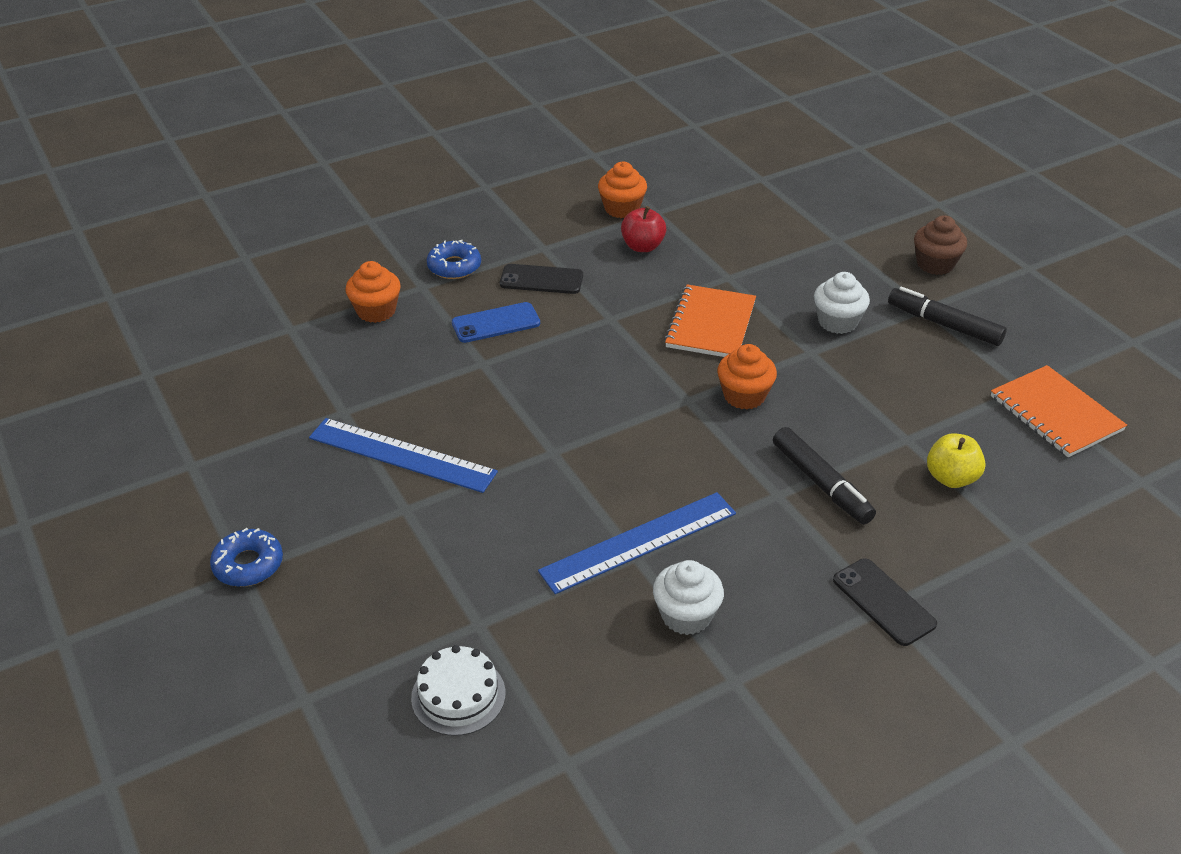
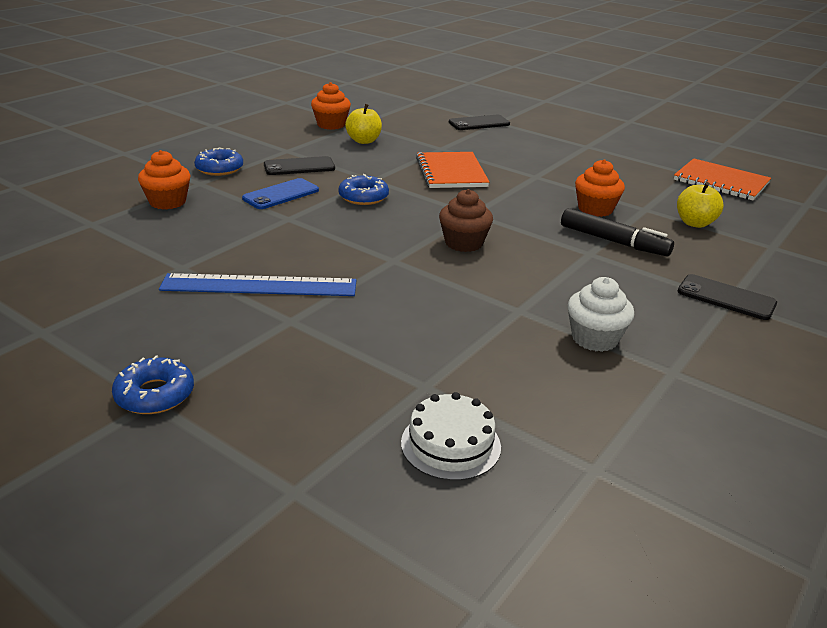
camera: 25 degrees left, 10 degrees down
(582, 346) = (363, 197): none -> blue donut
(639, 542) = (514, 301): blue ruler -> none
(642, 246) = (364, 141): red apple -> yellow apple
(744, 396) = (512, 205): orange cupcake -> orange cupcake (595, 209)
(810, 237) = (479, 123): none -> black phone
(837, 322) = (538, 159): white cupcake -> none
(935, 264) = (572, 126): brown cupcake -> brown cupcake (464, 243)
(944, 324) = (607, 151): black marker -> none

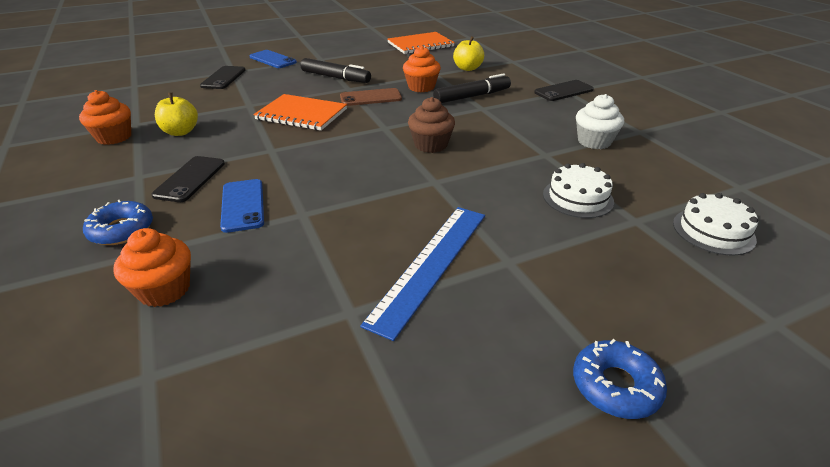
camera: 60 degrees left, 5 degrees up
(363, 197) = (302, 163): blue donut -> none
(439, 343) = (577, 198): none -> white cake
(530, 191) = (370, 98): none -> brown phone
(549, 128) = (273, 60): none -> blue phone
(552, 164) = (335, 77): none -> black marker

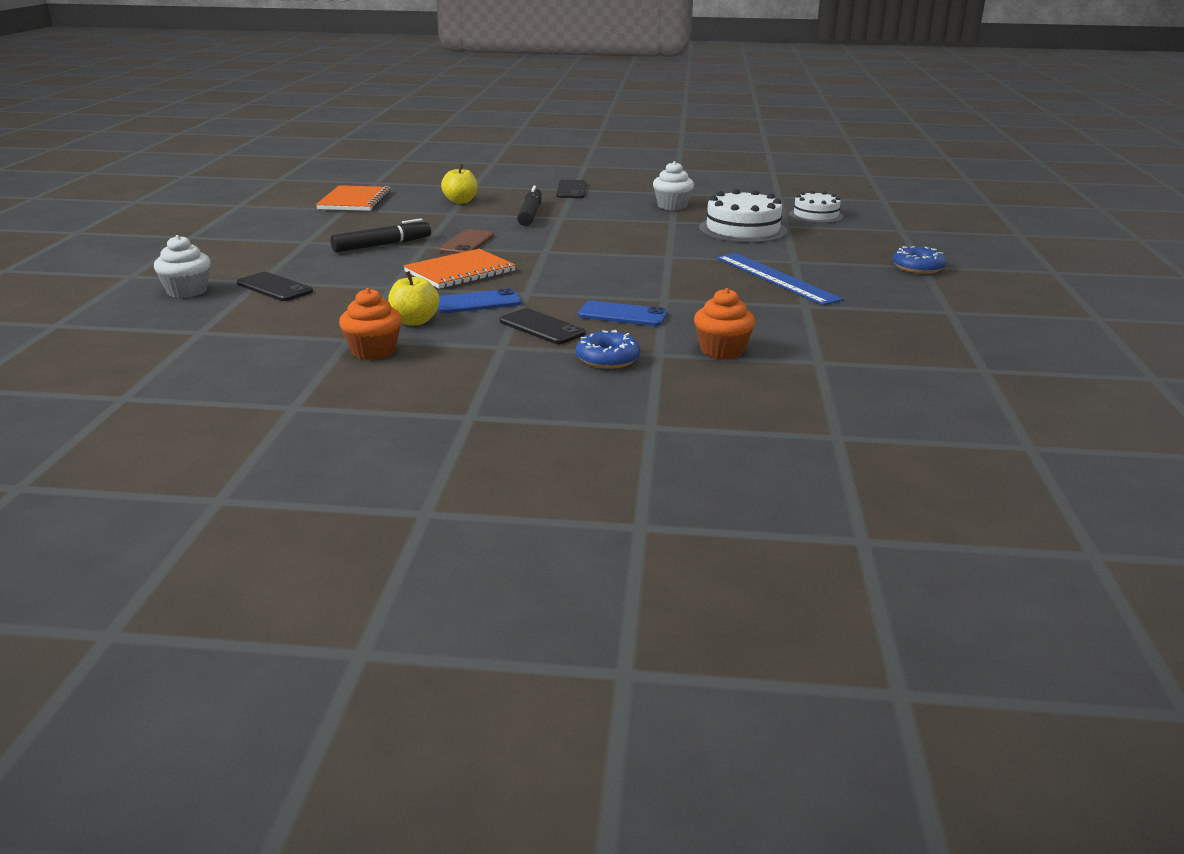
camera: 60 degrees left, 10 degrees down
(202, 63) = (187, 291): none -> white cupcake
(273, 60) = (258, 260): blue phone -> blue phone (477, 302)
(421, 87) = (475, 223): orange cupcake -> none
(430, 145) = (605, 245): brown cupcake -> none
(577, 198) = (742, 229): white cake -> white cake, size x1.56

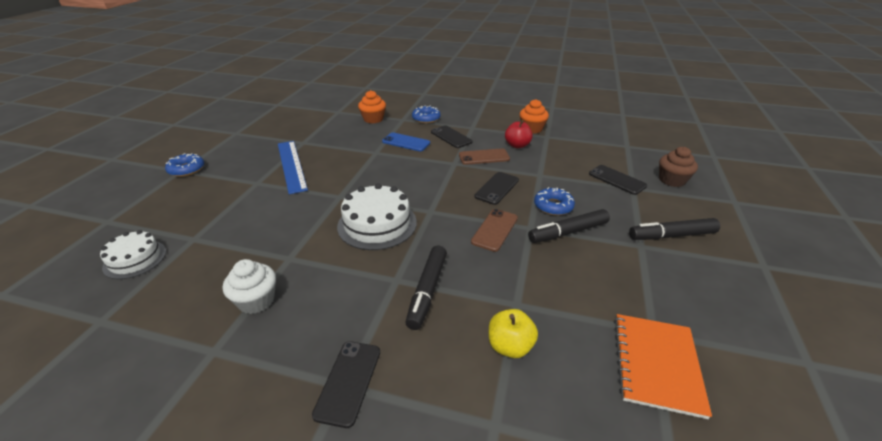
camera: 170 degrees left, 10 degrees up
(187, 291) = (672, 180): white cupcake -> brown cupcake
(262, 248) = (671, 235): none -> black marker
(388, 261) = (553, 206): none -> blue donut
(414, 321) = (517, 145): yellow apple -> red apple
(460, 272) = (497, 188): orange notebook -> black phone
(477, 302) = (484, 157): blue phone -> brown phone
(742, 229) = (240, 234): white cake -> white cake (377, 224)

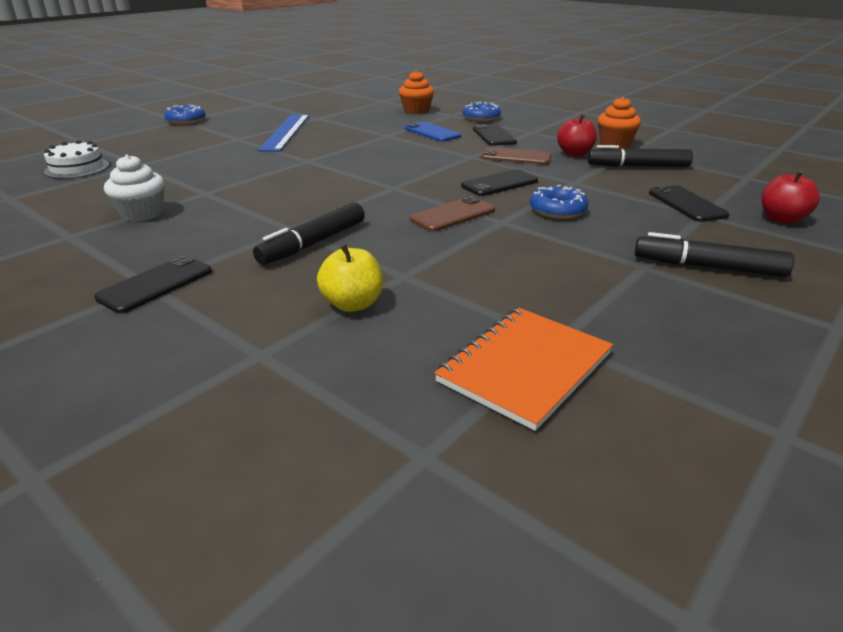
camera: 25 degrees right, 5 degrees down
(377, 224) = (321, 186): white cake -> none
(568, 232) = (549, 235): black marker -> black marker (638, 166)
(672, 180) = (781, 219): brown cupcake -> red apple

